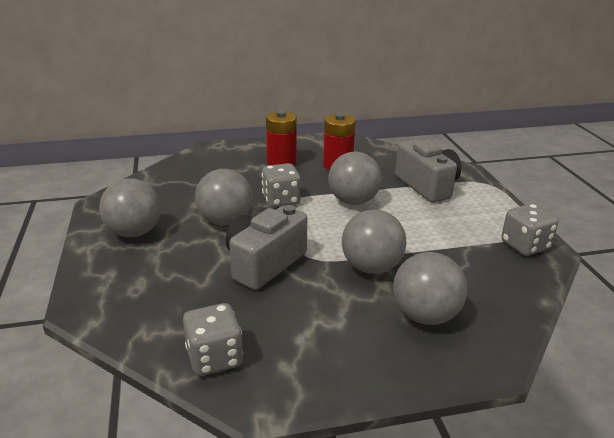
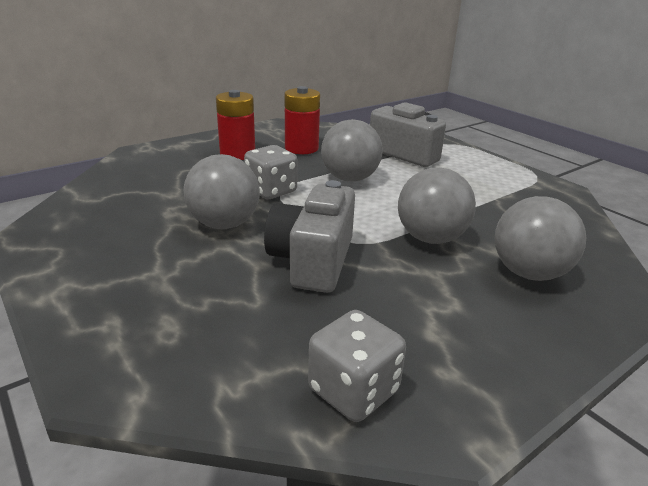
camera: 25 degrees left, 0 degrees up
(134, 232) = (110, 261): grey ball -> none
(525, 245) = (541, 189): grey dice -> none

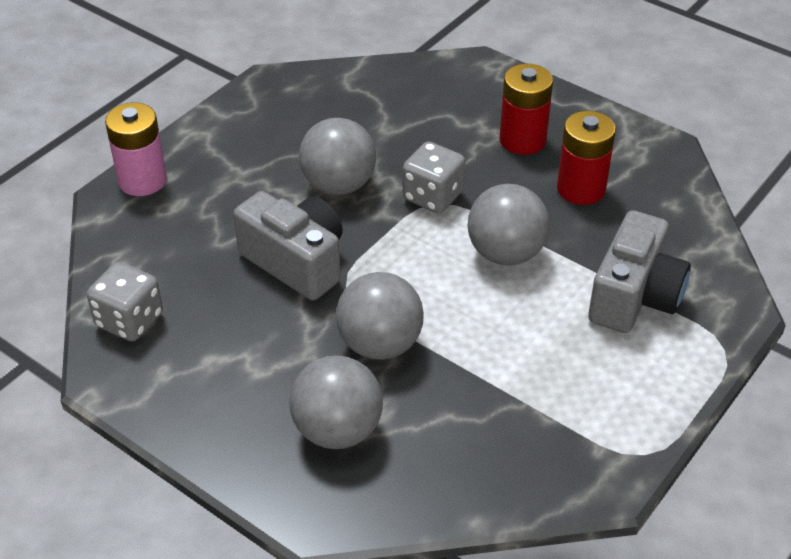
camera: 75 degrees right, 15 degrees up
(98, 345) = (142, 180): none -> pink battery
(313, 261) = (296, 262): grey camera -> grey camera turned 45 degrees clockwise

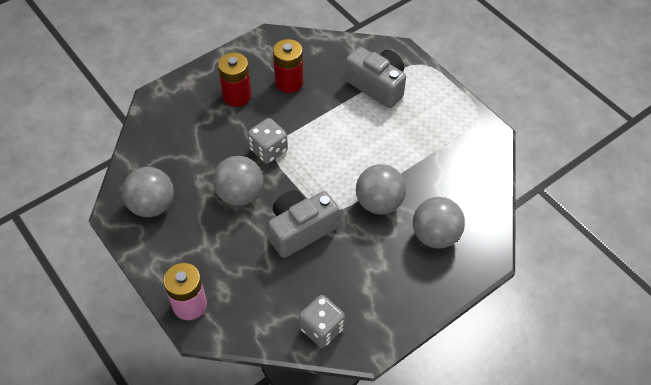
camera: 75 degrees left, 10 degrees up
(505, 253) = (328, 129): grey ball -> grey ball (152, 205)

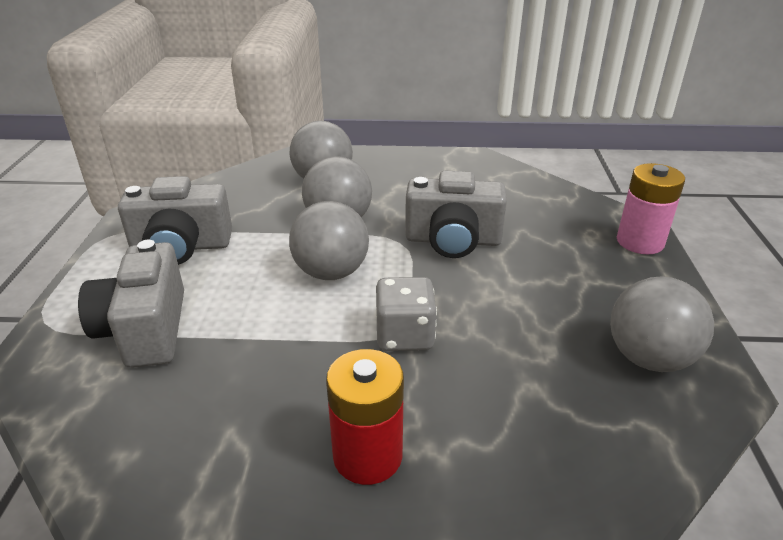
camera: 140 degrees left, 20 degrees down
(240, 194) = (497, 306): grey ball -> grey ball (331, 272)
(289, 82) = (252, 420): red battery -> none
(321, 329) = (505, 177): grey dice -> none
(432, 131) = (181, 247): none -> grey camera

